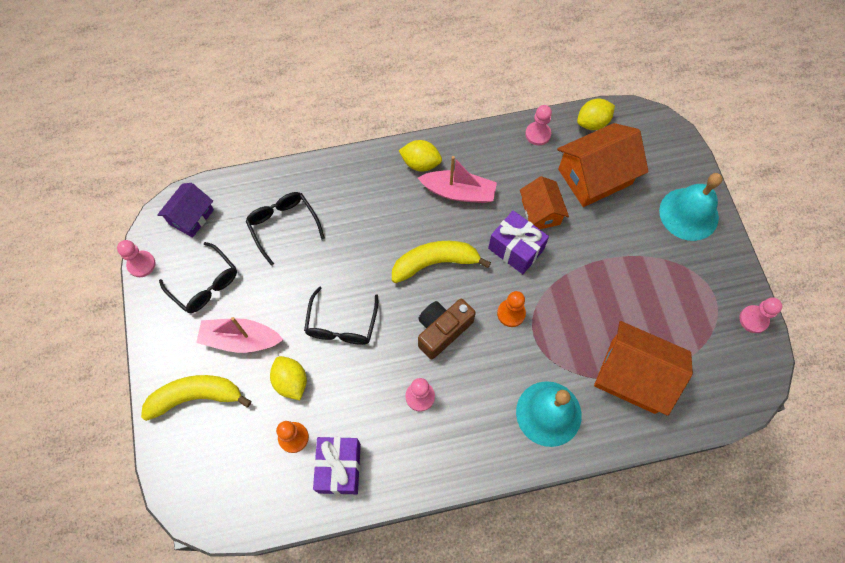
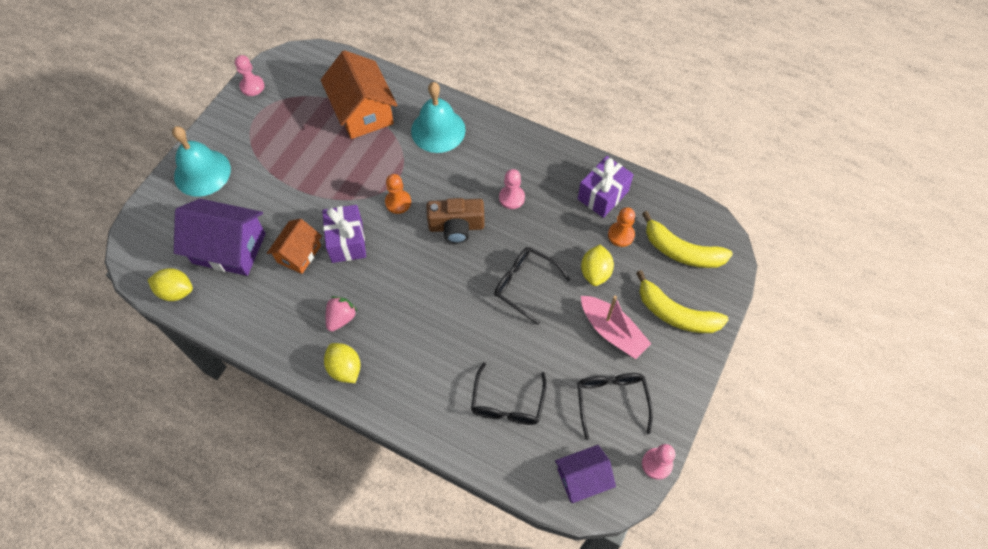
camera: 140 degrees left, 5 degrees down
(341, 324) = (525, 285): black glasses -> black glasses turned 105 degrees counterclockwise
(435, 263) = (415, 277): yellow banana -> yellow banana (681, 251)
(458, 192) = (341, 318): pink boat -> pink strawberry
(538, 134) = (227, 317): pink pawn -> none
(594, 176) = (229, 248): orange house -> purple house

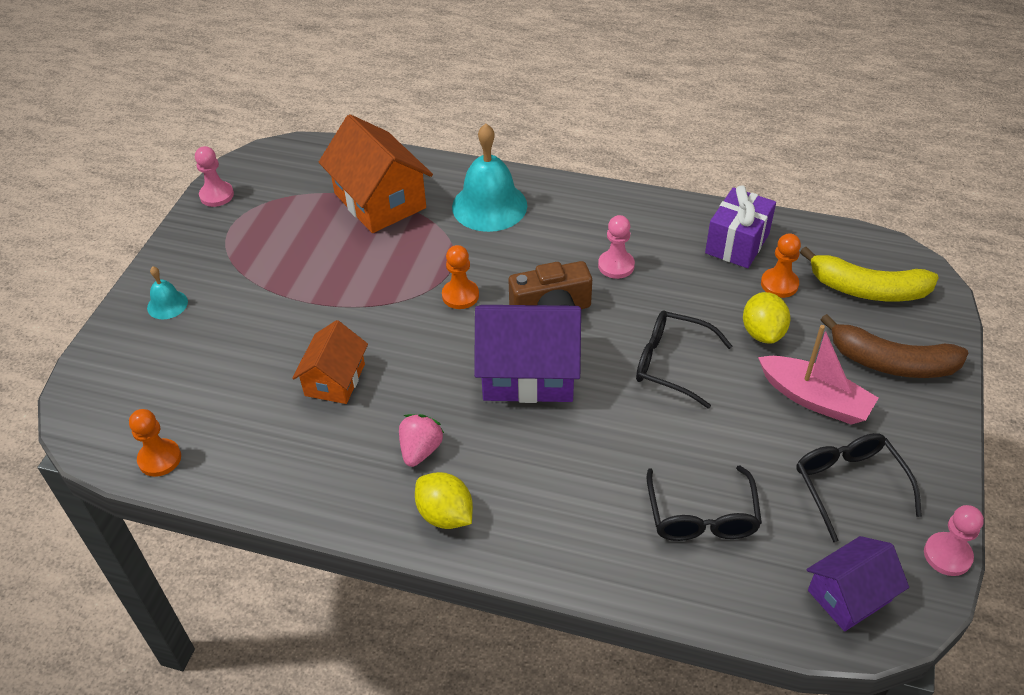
camera: 10 degrees left, 15 degrees down
(176, 291) = (159, 459): yellow lemon -> orange pawn
(202, 172) = (167, 304): turquoise bell -> turquoise bell, size x0.49
(229, 248) = (229, 390): purple house -> purple house (528, 373)
(347, 241) = (401, 353): purple gift -> none
(675, 313) = (891, 362): yellow banana -> brown banana

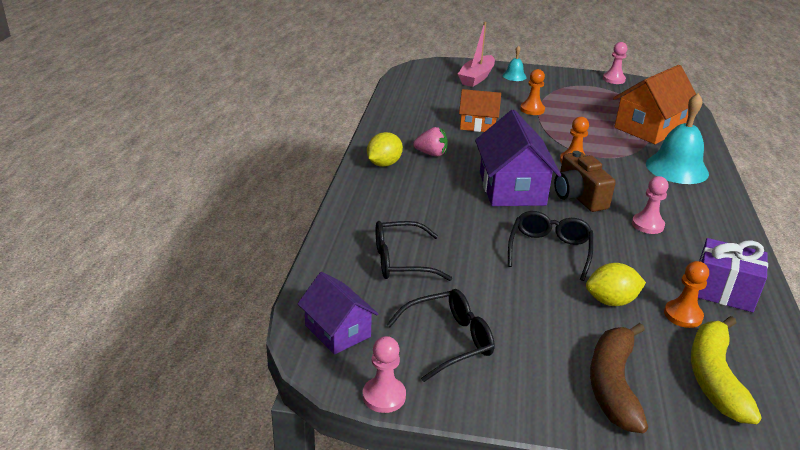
camera: 80 degrees right, 15 degrees down
(159, 459) = (405, 86): orange pawn -> orange pawn (532, 109)
(814, 399) = (542, 327): pink boat -> pink boat (476, 77)

